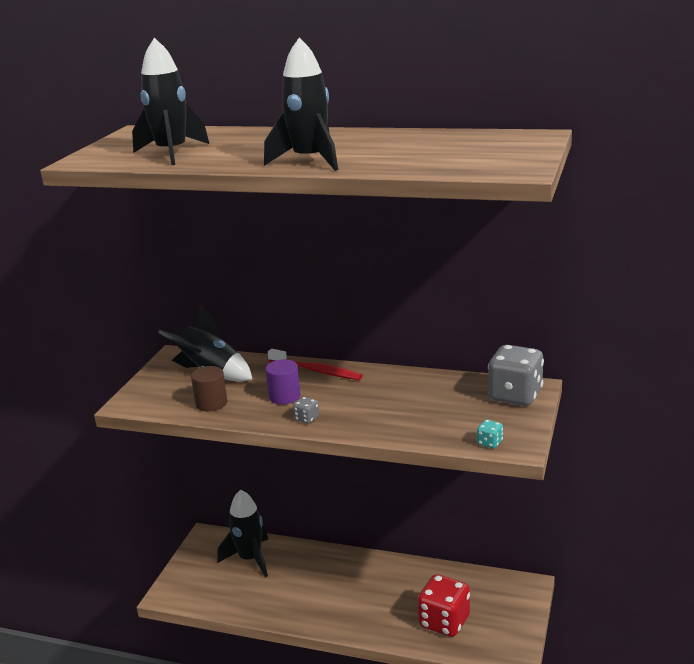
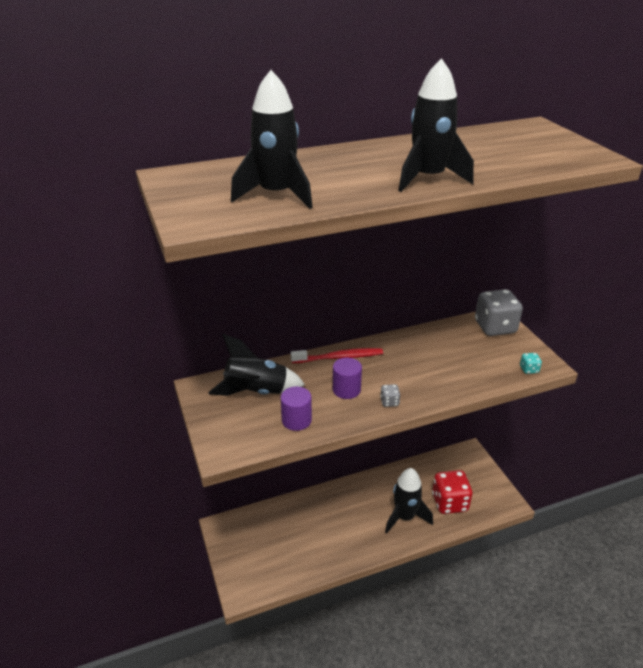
camera: 40 degrees left, 10 degrees up
(211, 403) = (296, 420): brown cylinder -> purple cylinder
(250, 558) = (275, 526): black rocket -> black rocket (405, 517)

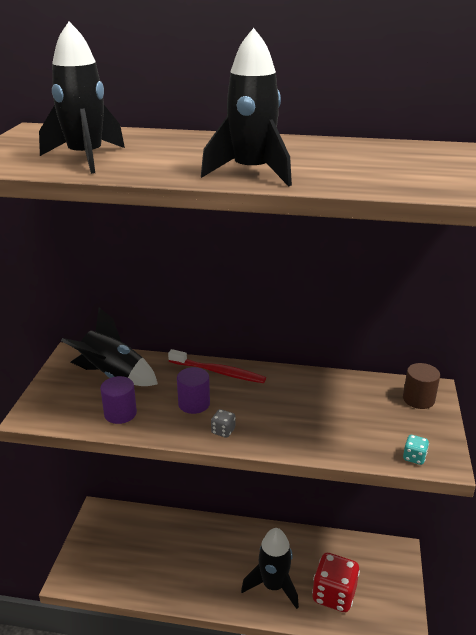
camera: 30 degrees right, 5 degrees down
(495, 327) = (418, 399): grey dice -> brown cylinder

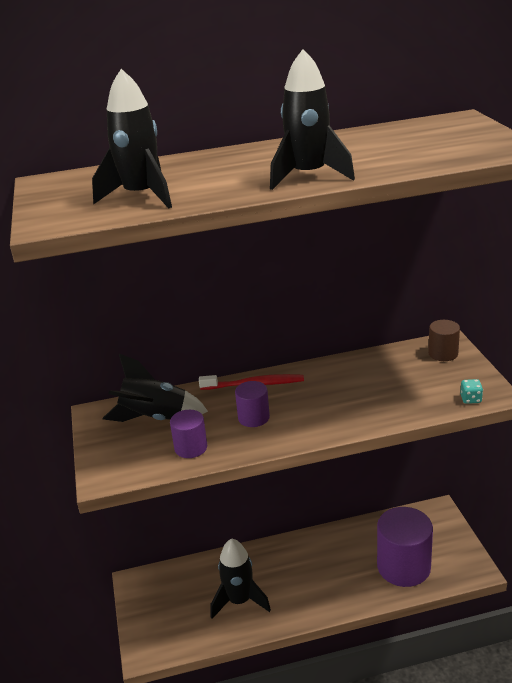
camera: 20 degrees left, 0 degrees up
(223, 431) = (298, 431): grey dice -> none
(273, 585) = (347, 580): black rocket -> black rocket (239, 601)
(334, 594) = (403, 567): red dice -> purple cylinder

